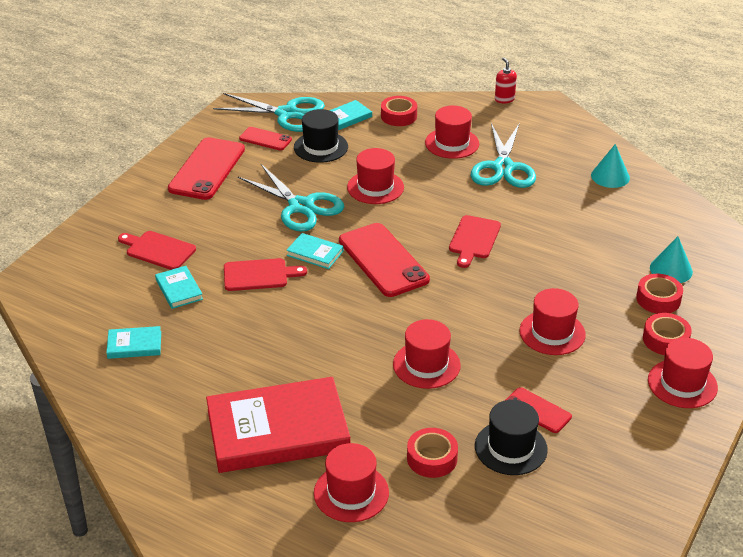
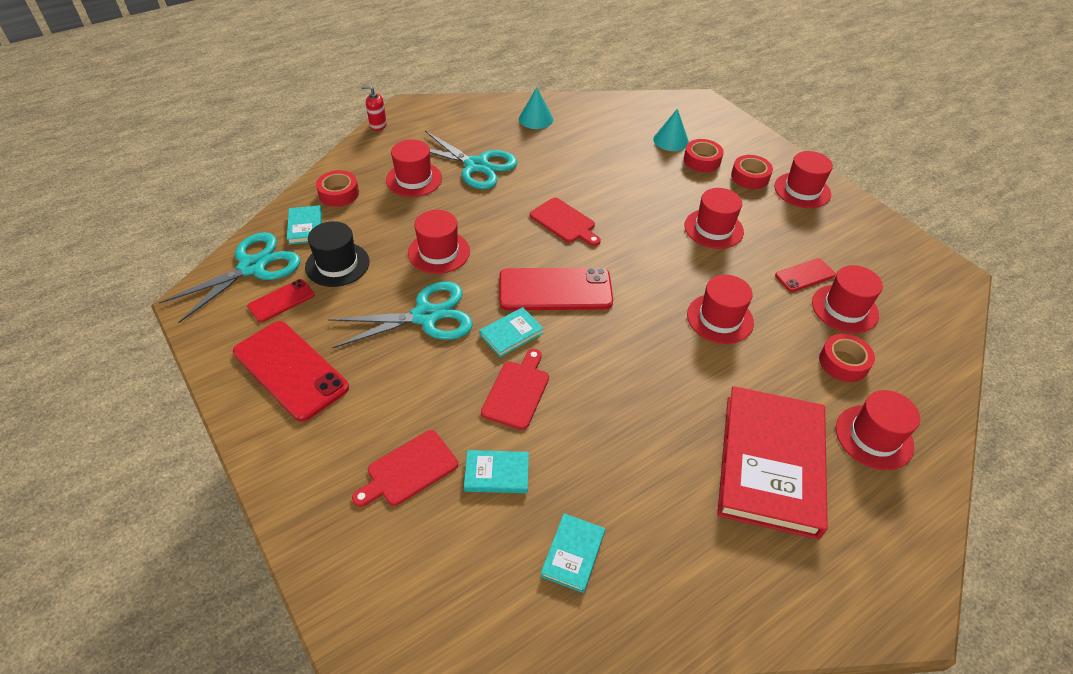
camera: 65 degrees left, 10 degrees up
(511, 448) = (844, 308): black hat -> red hat

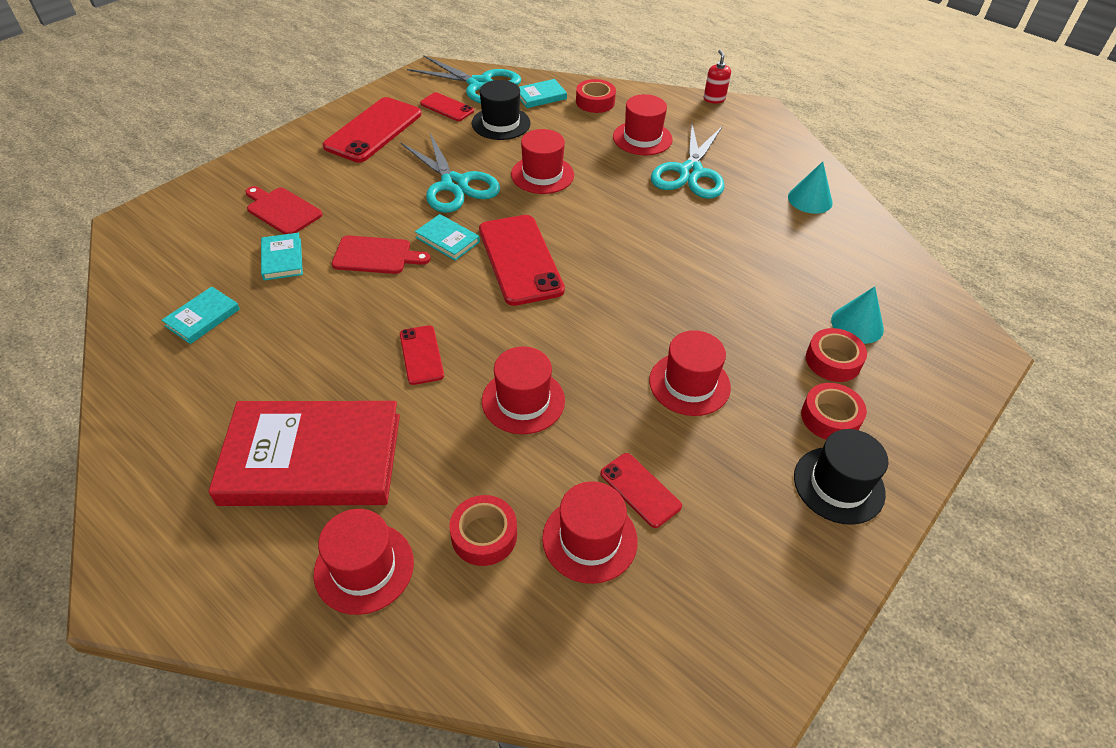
camera: 75 degrees right, 0 degrees up
(564, 222) = (631, 250): red cutting board -> none
(573, 554) = (202, 318): turquoise book -> turquoise book turned 60 degrees counterclockwise
(660, 374) = (421, 355): none -> red phone
(802, 190) = (838, 485): red hat -> black hat

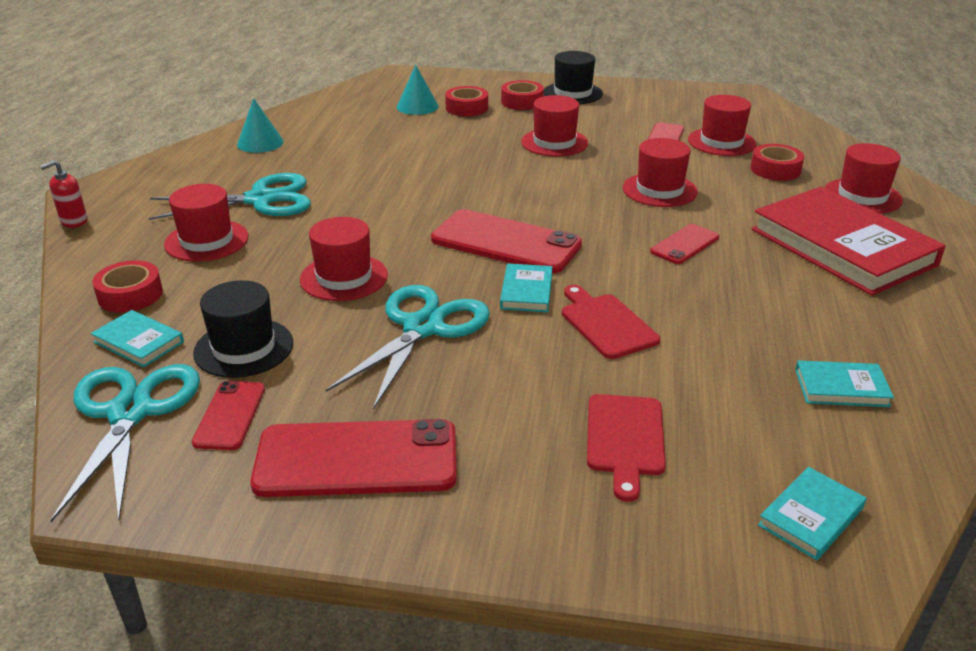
camera: 120 degrees left, 15 degrees down
(282, 259) = (696, 385): turquoise book -> turquoise book (811, 516)
(520, 259) = (506, 242): red phone -> red phone turned 75 degrees clockwise

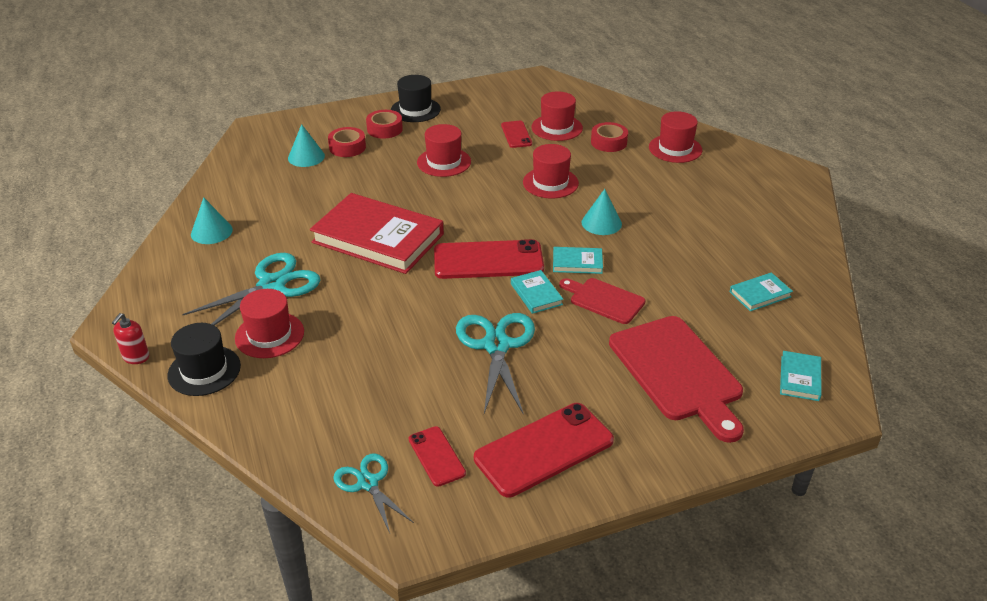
camera: 30 degrees left, 5 degrees up
(130, 295) = (262, 400): red tape -> none
(130, 413) = (368, 483): turquoise scissors -> turquoise scissors, size x0.61
(138, 342) = (313, 433): turquoise book -> turquoise book (577, 263)
(244, 348) = (393, 407): black hat -> black hat (204, 370)
(344, 277) = (405, 328): red hat -> none
(625, 439) = (678, 373): red cutting board -> red cutting board, size x1.81
(684, 244) = (601, 223): red phone -> turquoise cone
(842, 247) = (692, 194): red book -> red book (378, 238)

